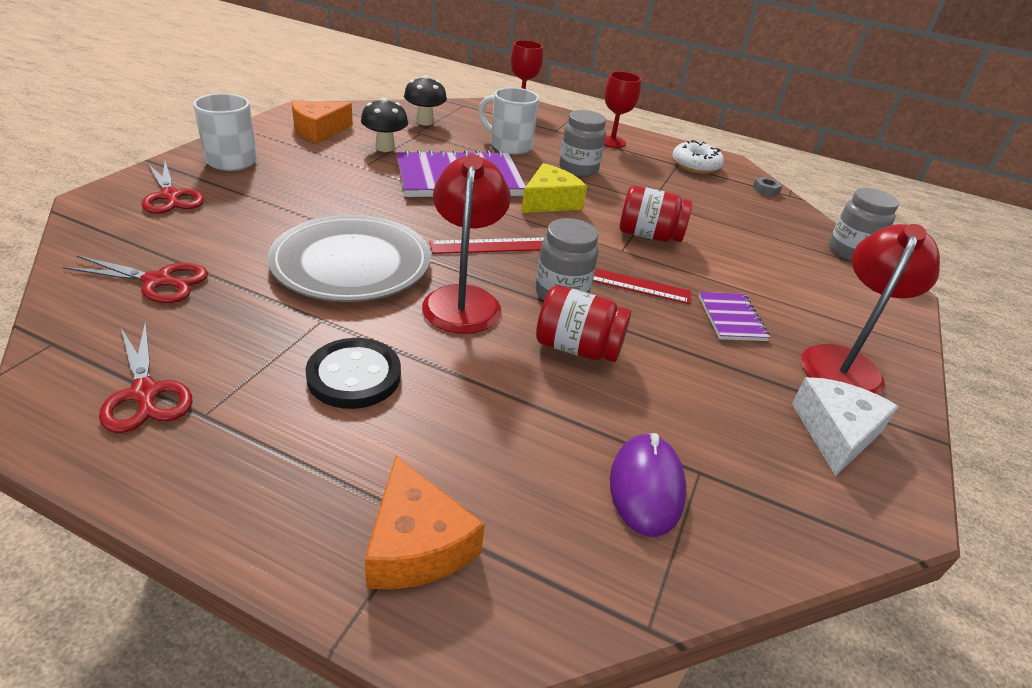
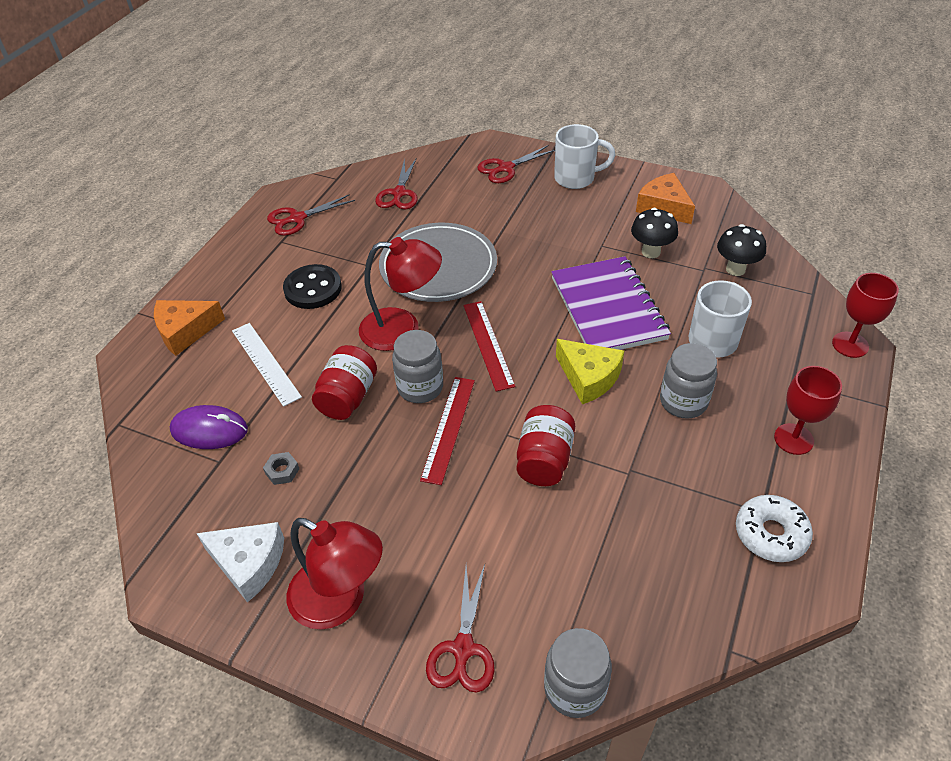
camera: 95 degrees right, 10 degrees up
(511, 427) = (266, 363): none -> white ruler
(731, 318) = (401, 513): purple notebook -> none
(766, 190) = (731, 618): grey nut -> grey nut (282, 471)
(849, 296) = (463, 648): none -> red scissors

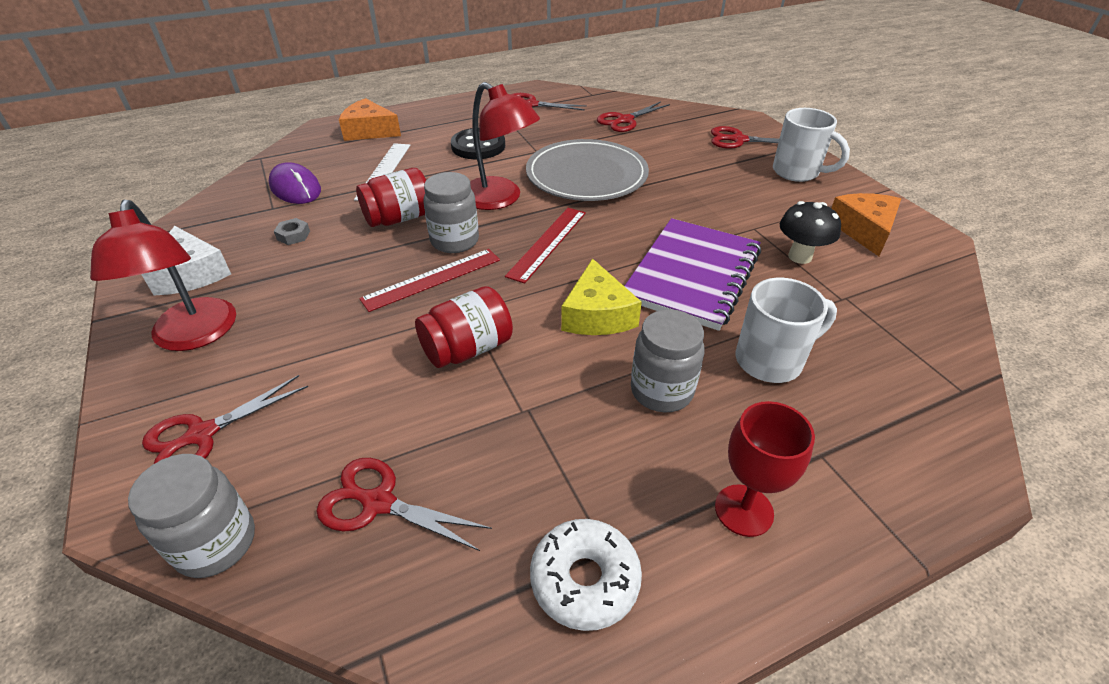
camera: 40 degrees right, 5 degrees down
(627, 588) = (379, 503): none -> red scissors
(735, 269) = (883, 317): black mushroom -> none
(850, 345) = (954, 470): red goblet -> none

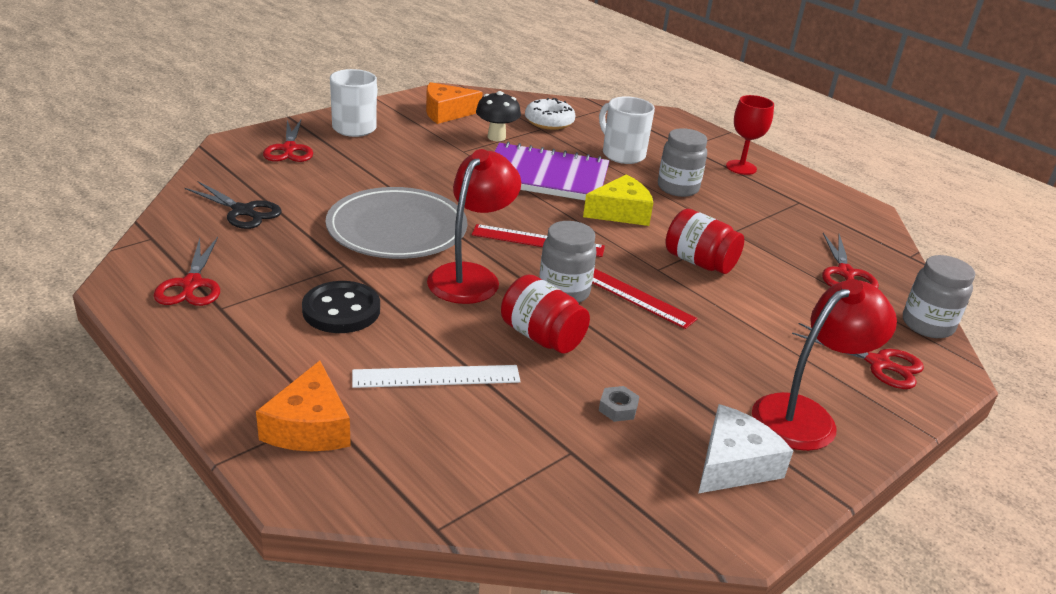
camera: 110 degrees left, 10 degrees down
(295, 188) = (514, 447): purple mouse -> none
(585, 580) = (820, 206): white donut -> white donut (549, 122)
(625, 120) = (243, 211): red scissors -> black scissors

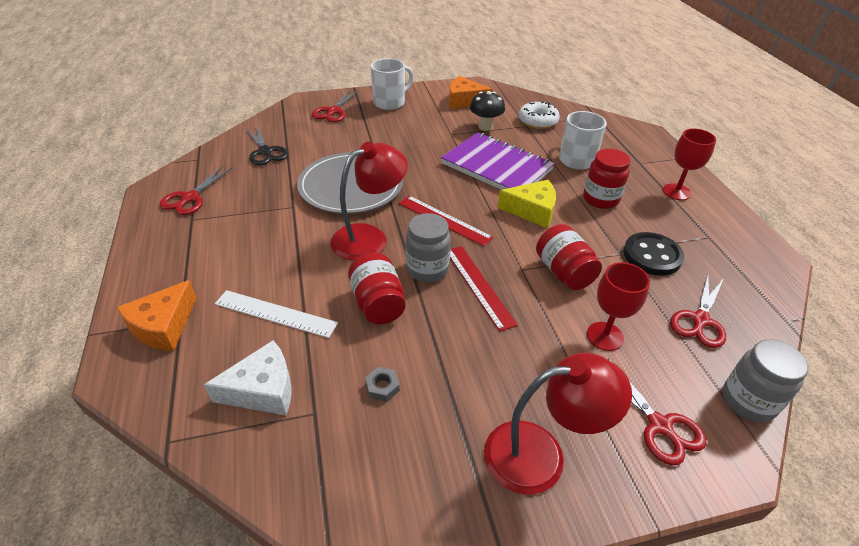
camera: 30 degrees right, 10 degrees up
(341, 310) = (260, 241): black button -> black button (652, 256)
(678, 188) = (600, 199): grey jar -> red jar
(733, 464) = (434, 478): white cheese -> white cheese (262, 390)
(780, 307) = (605, 336): none -> red goblet

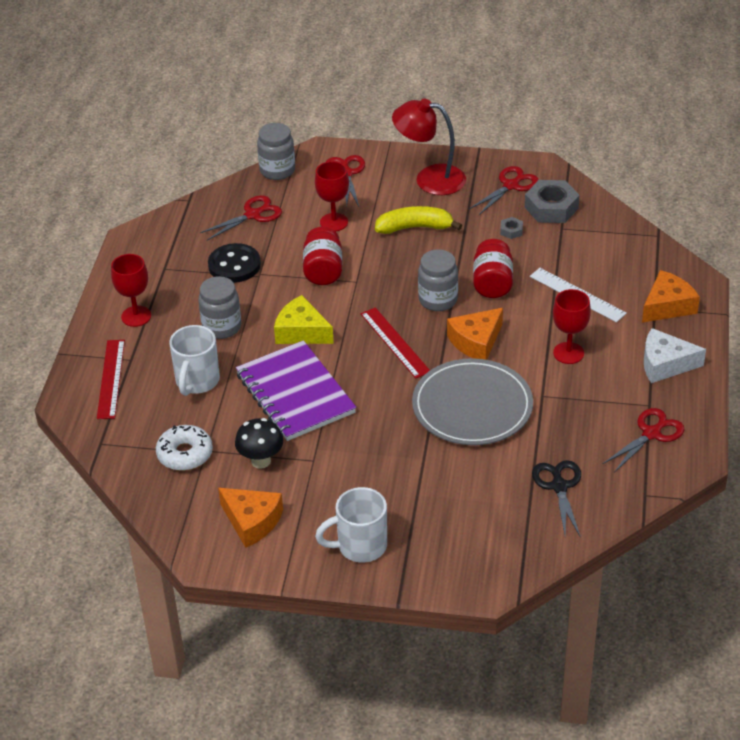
camera: 155 degrees left, 0 degrees up
(262, 390) = (594, 248): white cheese -> white cheese (665, 364)
(275, 247) = (568, 353): none -> red goblet
(333, 111) = (449, 547): red scissors -> red scissors (511, 186)
(338, 450) = (551, 208): none -> grey nut
(369, 237) = (476, 341): red lamp -> orange cheese
(479, 286) = (402, 277): red ruler -> red ruler (111, 379)
(506, 356) = (415, 227): none -> yellow banana
(600, 199) = (221, 327): red jar -> grey jar

